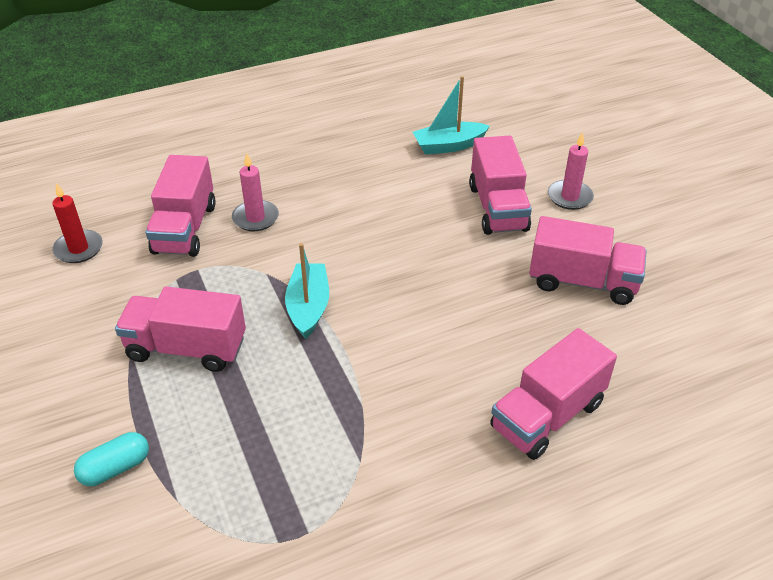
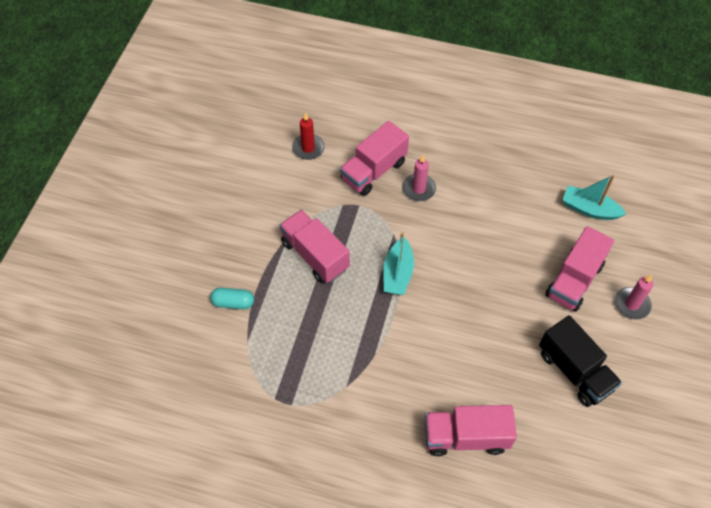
camera: 40 degrees right, 15 degrees up
(308, 307) = (397, 273): turquoise boat -> turquoise boat turned 150 degrees clockwise
(582, 282) = (574, 371): pink truck -> black truck

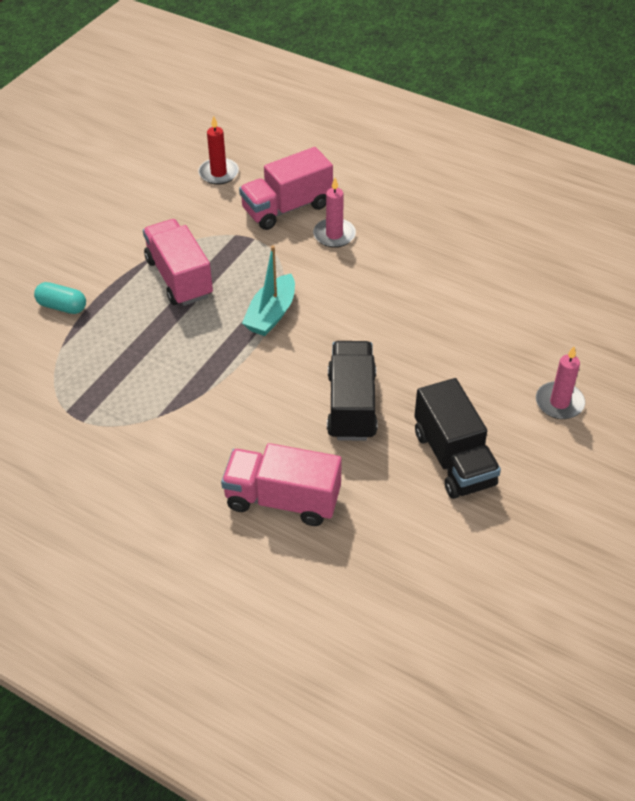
camera: 15 degrees right, 10 degrees down
(486, 342) = (351, 405): none -> black truck
(574, 280) = (492, 363): pink truck -> none
(589, 209) = (543, 292): turquoise boat -> none

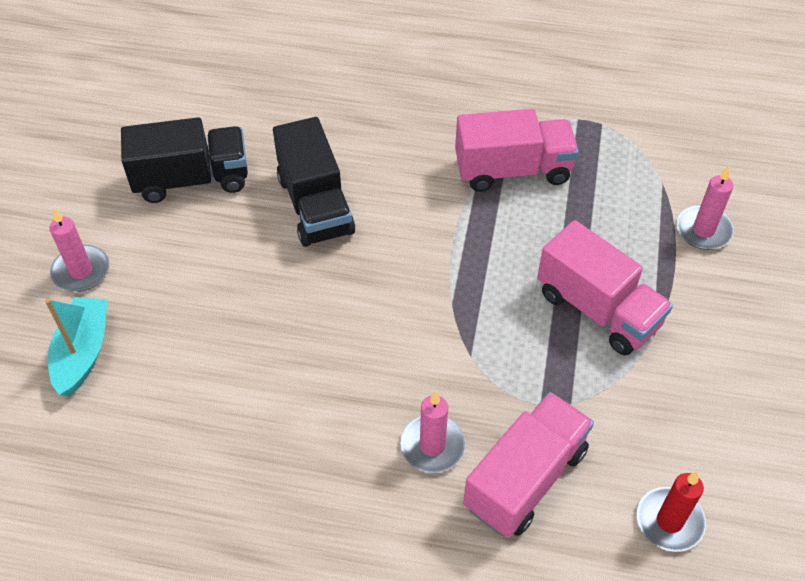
camera: 160 degrees right, 5 degrees up
(62, 306) = (703, 230): turquoise capsule -> pink candle
(271, 314) = (456, 290): turquoise boat -> turquoise boat (83, 352)
(282, 499) = (347, 102): pink truck -> pink truck (512, 170)
(453, 458) = (192, 179): black truck -> black truck turned 120 degrees clockwise

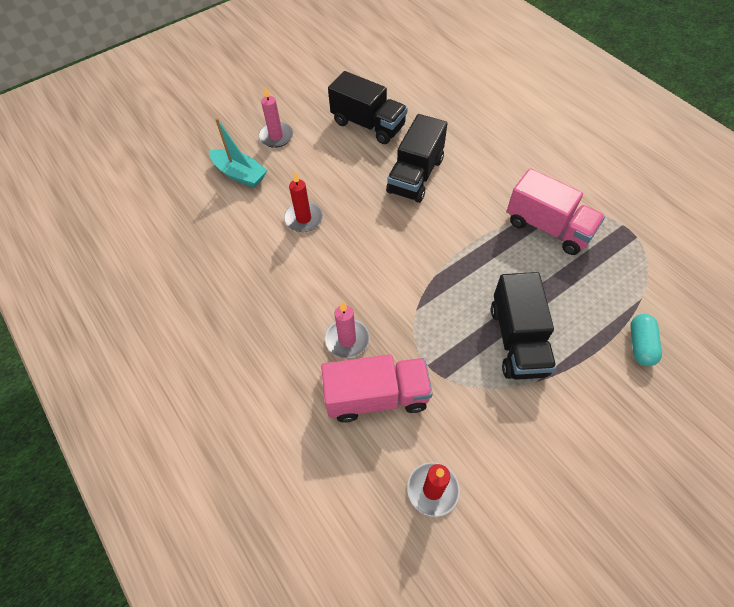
camera: 45 degrees right, 5 degrees up
(83, 352) = (240, 174): turquoise boat -> turquoise boat turned 75 degrees clockwise
(232, 348) = (303, 218): none -> red candle
(597, 309) = (517, 340): pink truck -> black truck
(703, 230) = (640, 345): pink candle -> turquoise capsule

